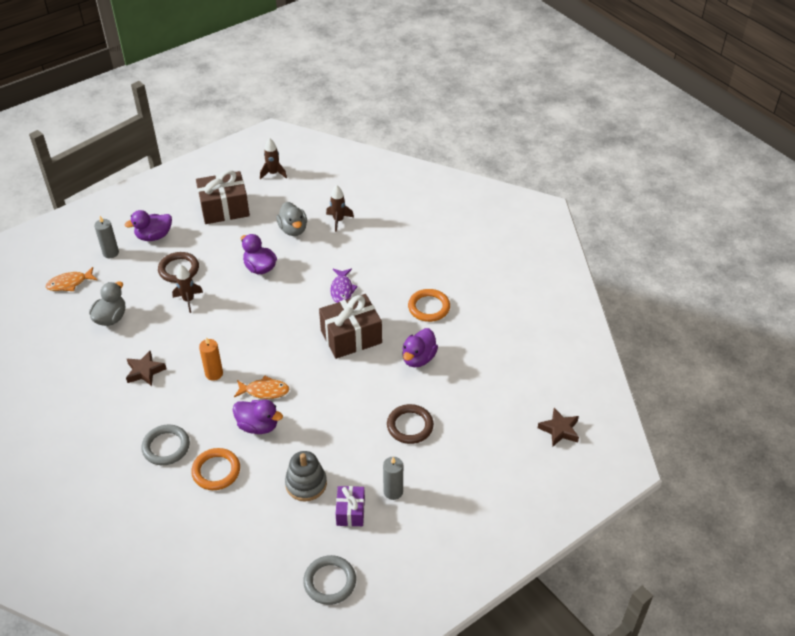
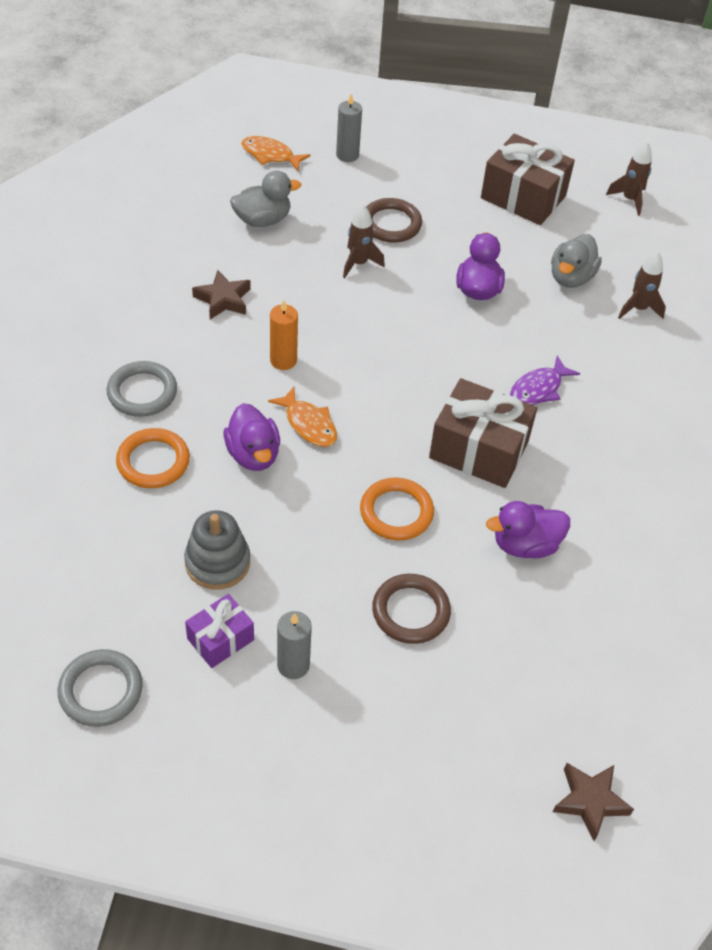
camera: 45 degrees right, 5 degrees up
(154, 236) = (411, 171): purple duck -> none
(429, 307) = (618, 497): orange ring -> orange ring (396, 512)

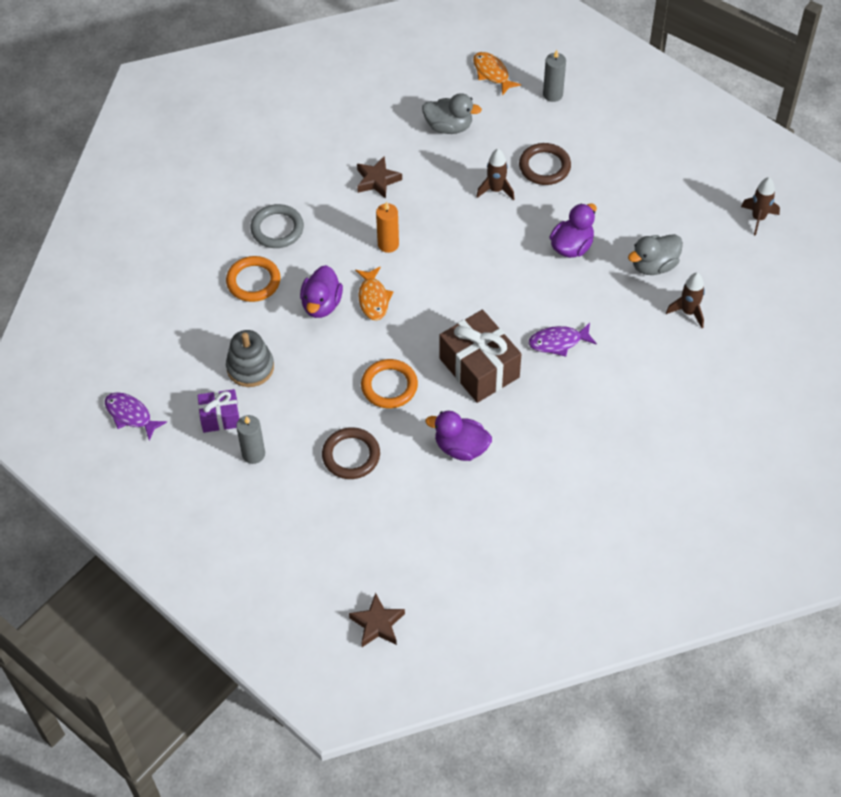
camera: 35 degrees right, 5 degrees up
(101, 690) = (131, 415): grey ring -> purple fish
(523, 197) = (669, 183): brown gift -> none

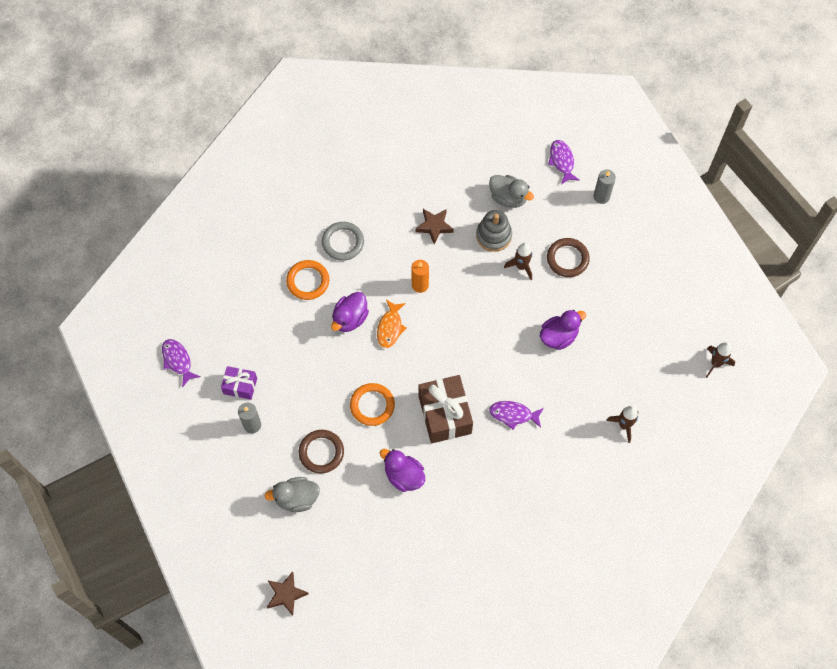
camera: 20 degrees right, 10 degrees up
(250, 367) = (277, 353): grey stacking toy -> grey stacking toy (493, 236)
(492, 73) = (562, 161): orange fish -> purple fish
(654, 265) = (615, 375): grey duck -> grey duck (296, 498)

